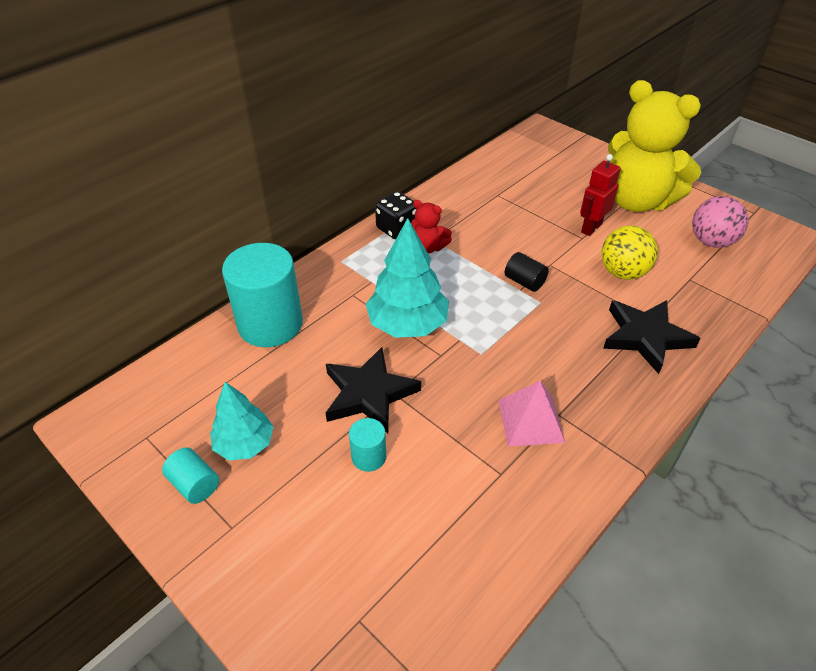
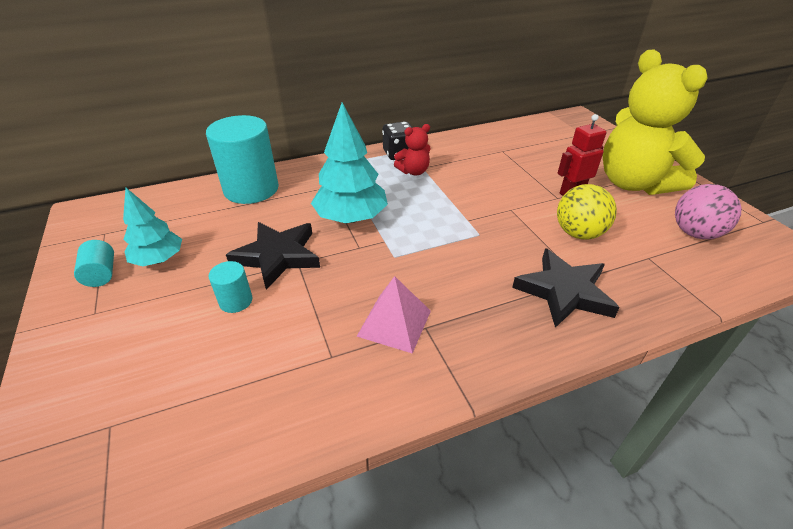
camera: 25 degrees right, 5 degrees down
(428, 247) = (413, 171): red teddy bear -> red teddy bear turned 75 degrees counterclockwise
(524, 282) = (476, 215): black cylinder -> none

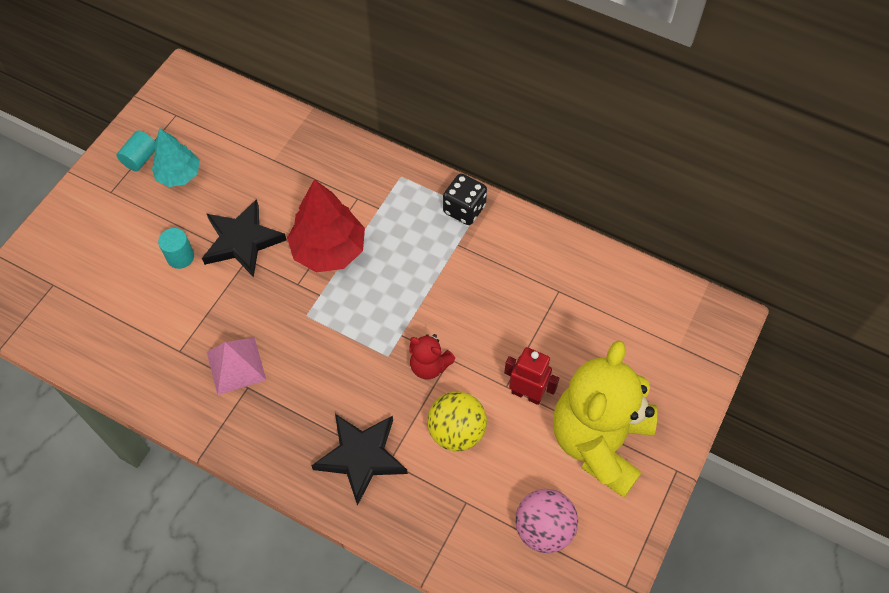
camera: 50 degrees right, 20 degrees up
(251, 189) = (304, 149): turquoise cylinder -> none
(351, 218) = (329, 250): turquoise tree -> red tree
(413, 171) = (443, 243): red teddy bear -> red teddy bear (429, 366)

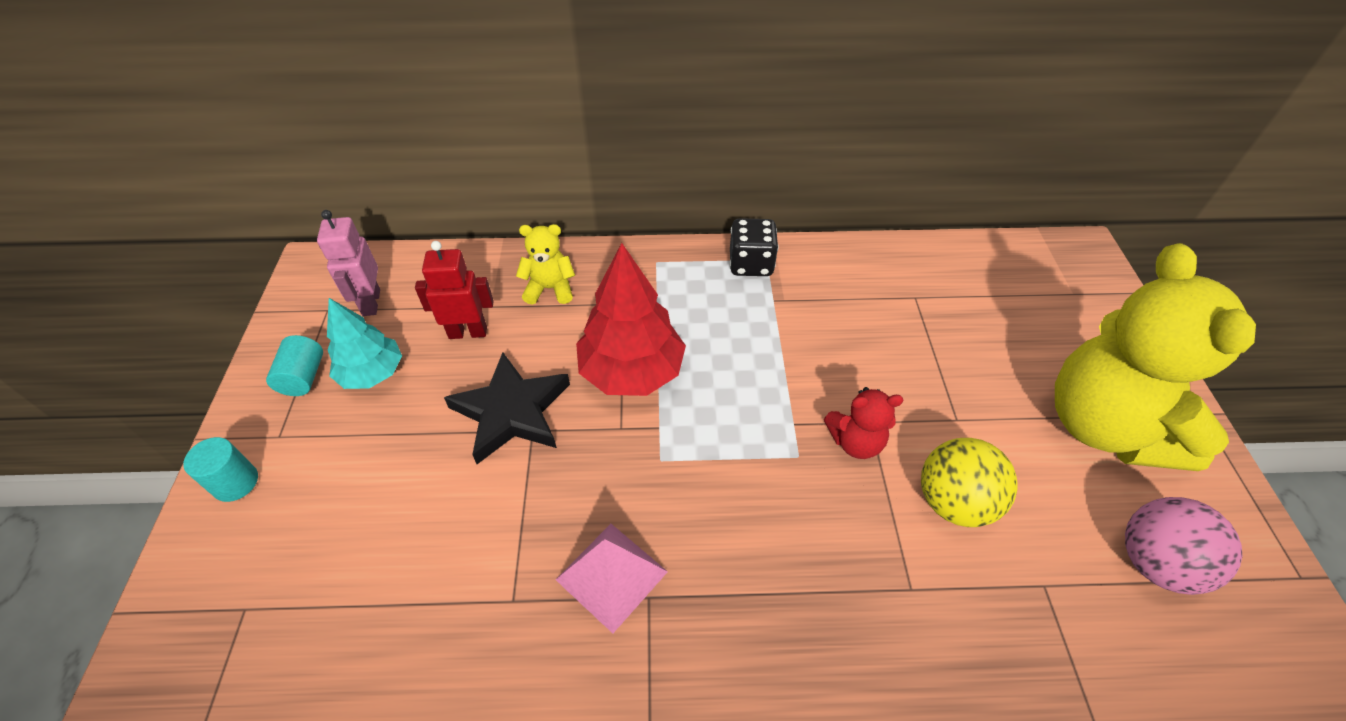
camera: 30 degrees left, 10 degrees down
(180, 257) = (435, 471): turquoise cylinder -> turquoise cylinder (235, 482)
(203, 122) = (371, 303): none -> pink robot
(317, 164) = (550, 289): none -> yellow teddy bear
(361, 457) = (873, 604): black star -> none
(527, 394) = (985, 415): red robot -> red robot (468, 332)

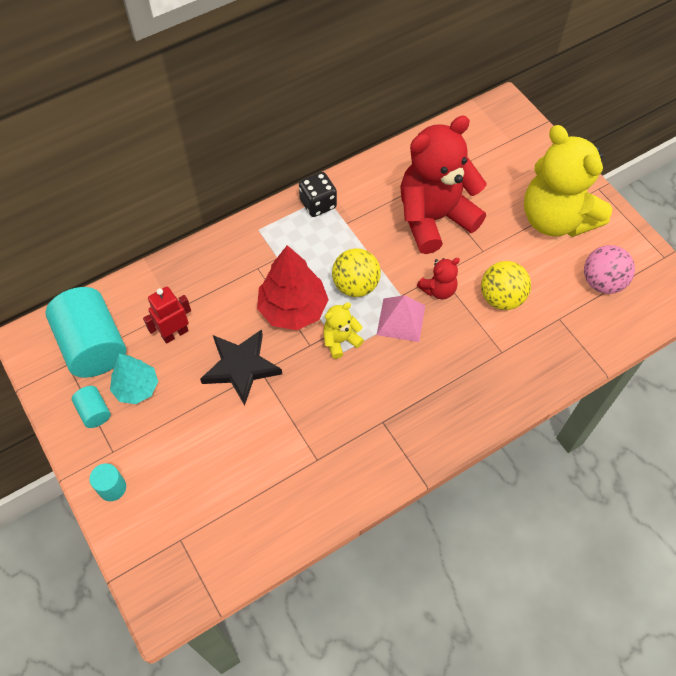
camera: 30 degrees left, 10 degrees up
(371, 303) = (93, 345): pink robot -> turquoise cylinder
(550, 289) = (204, 280): yellow teddy bear -> yellow teddy bear (340, 340)
(611, 575) = (357, 422): pink pyramid -> pink pyramid (401, 320)
(736, 380) = (355, 285): none -> yellow ball
(903, 344) = (434, 218): none -> red teddy bear

